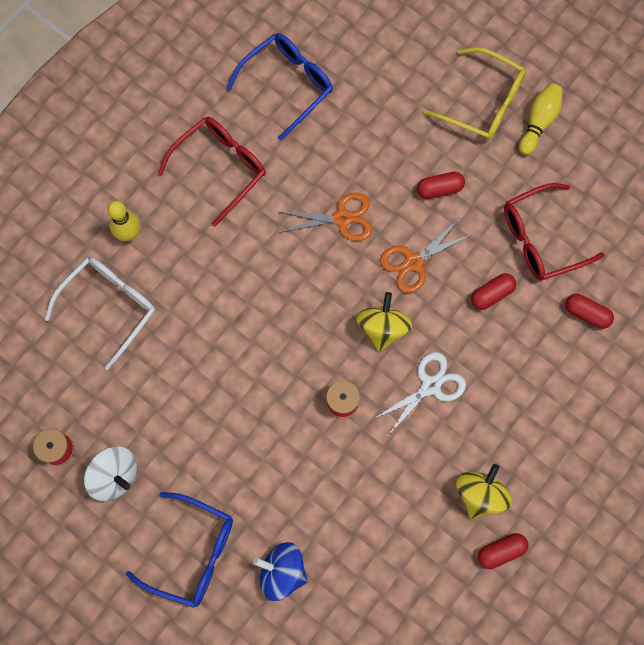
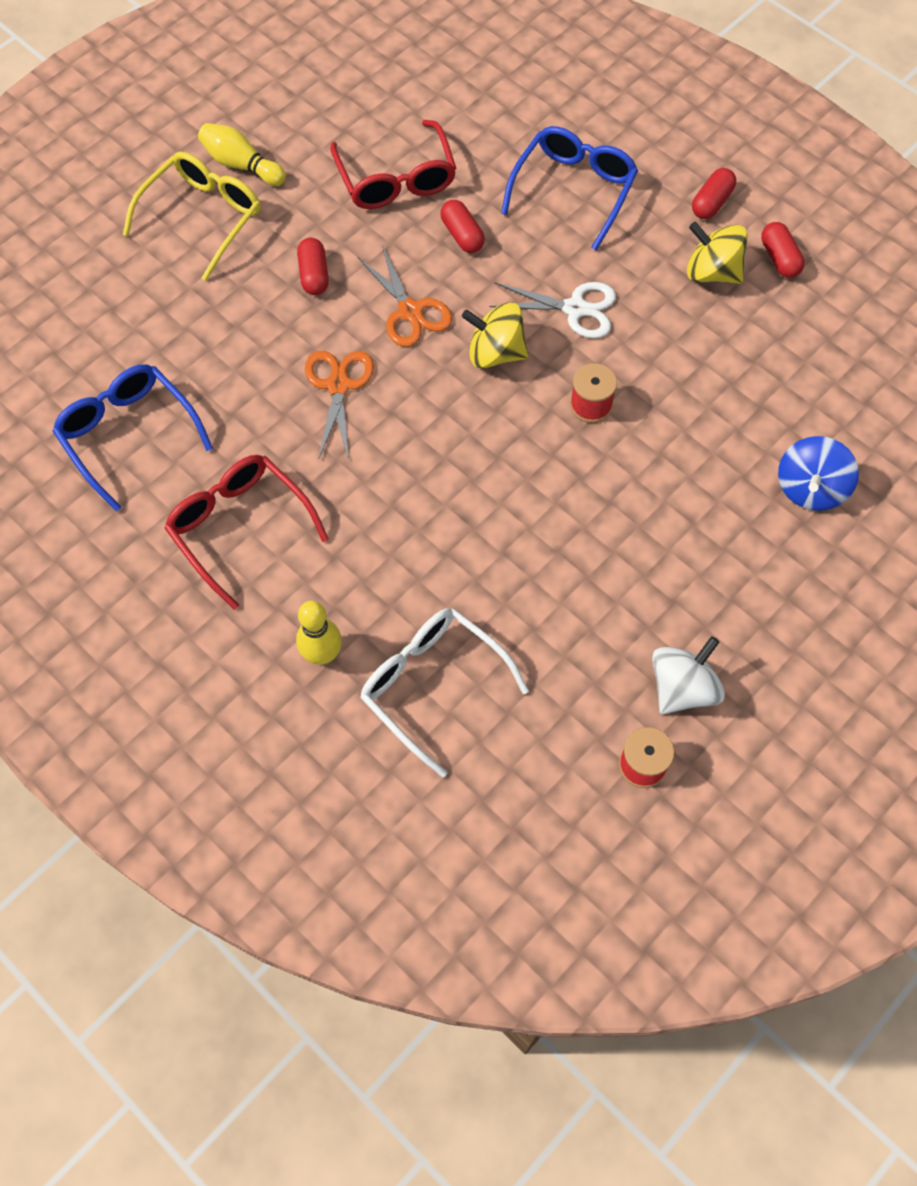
camera: 85 degrees left, 10 degrees down
(192, 553) = (788, 593): blue glasses -> blue glasses (573, 190)
(430, 386) = (575, 309): white scissors -> white scissors turned 135 degrees clockwise
(586, 313) = (496, 147): red capsule -> red capsule (711, 202)

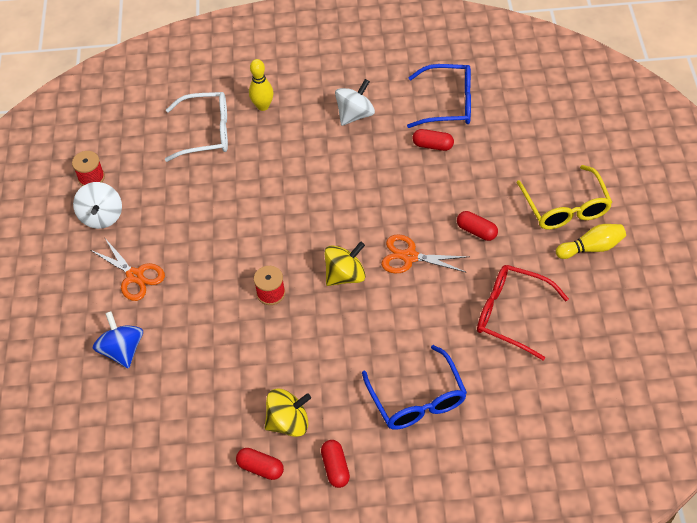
camera: 135 degrees right, 10 degrees down
(240, 527) = (355, 114): red glasses -> white spinning top
(338, 386) = (394, 197): orange scissors -> orange scissors (135, 276)
(462, 235) = (438, 317): red capsule -> red capsule (432, 145)
(575, 309) = (335, 333): white scissors -> none

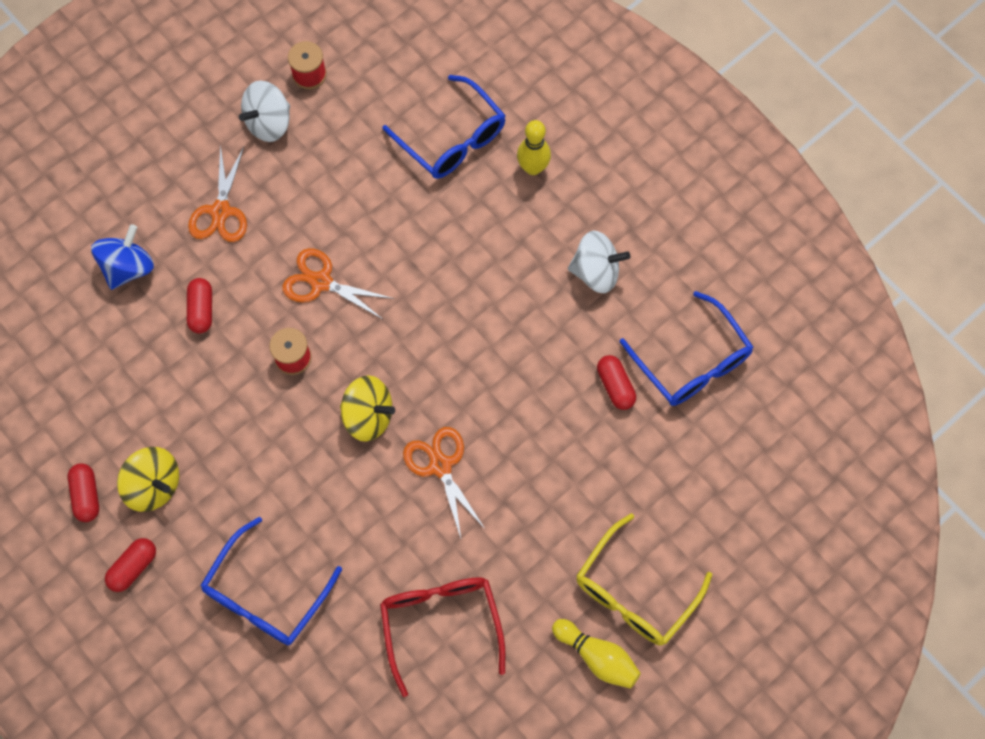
camera: 50 degrees right, 15 degrees up
(207, 132) = (452, 139): white glasses -> blue glasses
(235, 250) = (321, 282): none -> orange scissors
(476, 231) = (527, 514): red capsule -> red capsule (201, 310)

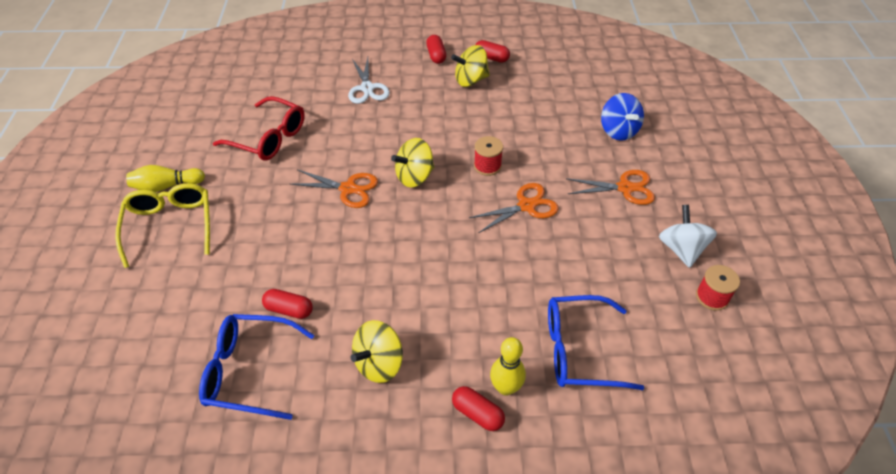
camera: 130 degrees right, 20 degrees down
(201, 310) = (559, 145): red capsule -> red capsule (477, 413)
(221, 211) = (625, 188): orange scissors -> orange scissors turned 135 degrees clockwise
(266, 594) = (367, 88): blue glasses -> white scissors
(596, 272) = (379, 363): white spinning top -> yellow spinning top

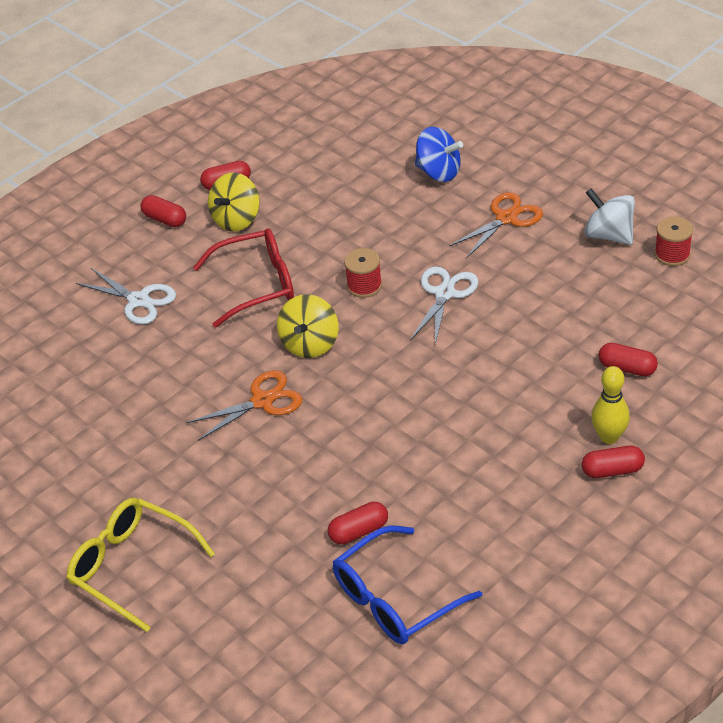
camera: 40 degrees left, 5 degrees down
(166, 186) = (67, 541): yellow bowling pin -> none
(269, 138) = (106, 419): red glasses -> red glasses (257, 285)
(379, 363) = (492, 502): yellow spinning top -> none
(526, 206) = (444, 294): orange scissors -> white scissors
(579, 350) = (627, 368): blue glasses -> red capsule

